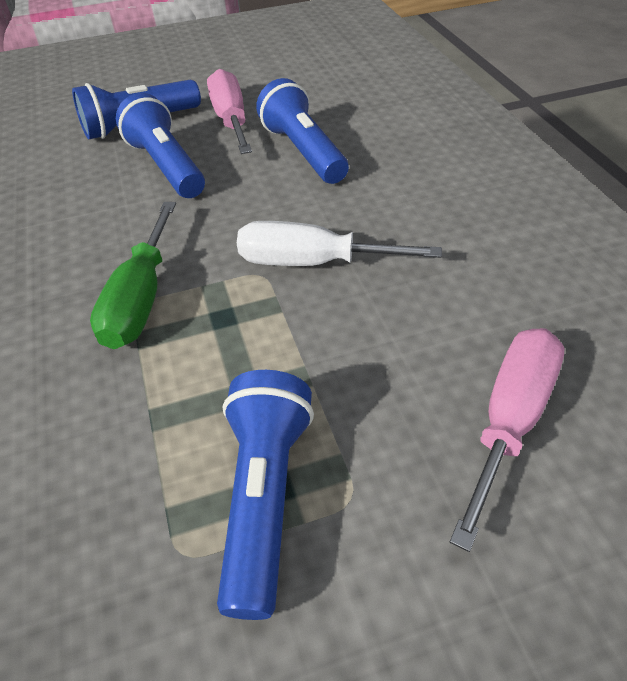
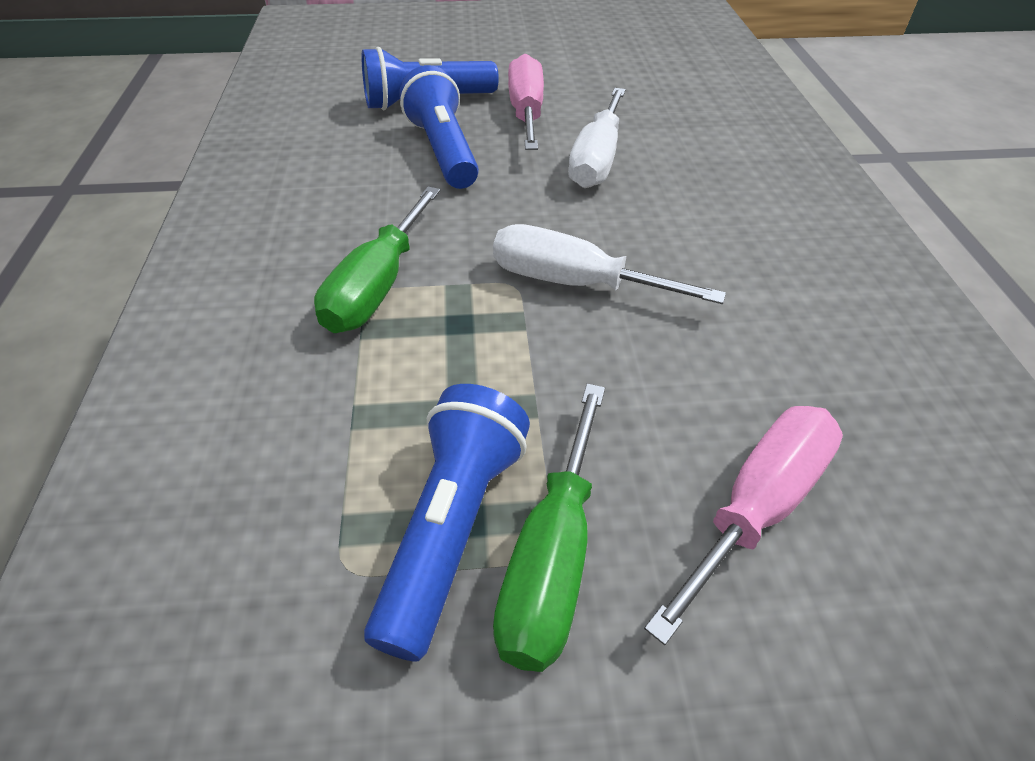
camera: 10 degrees right, 0 degrees up
(303, 152) = (596, 160): blue flashlight -> white screwdriver
(356, 502) = (552, 558): none -> green screwdriver

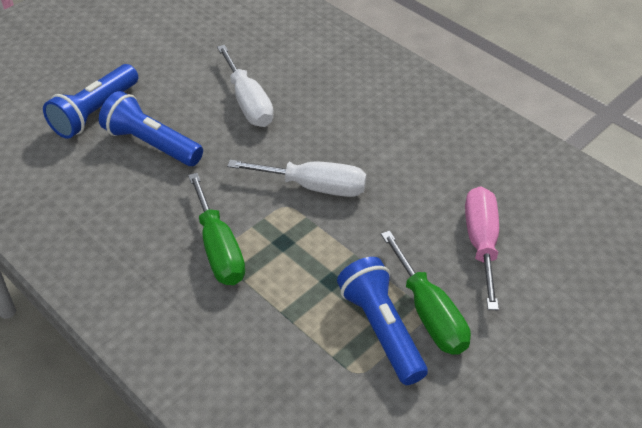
camera: 40 degrees left, 0 degrees up
(526, 113) = (170, 88): pink screwdriver -> none
(574, 283) = (314, 187): white screwdriver -> white screwdriver turned 150 degrees counterclockwise

